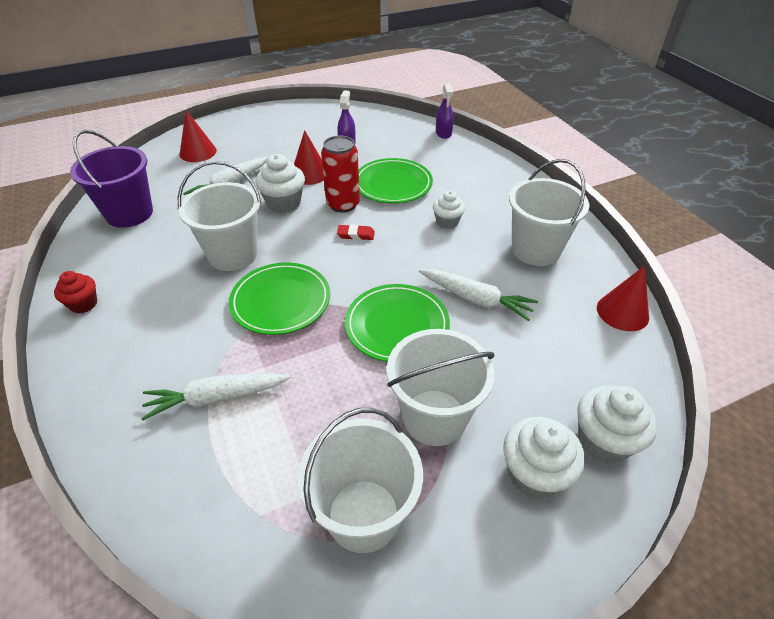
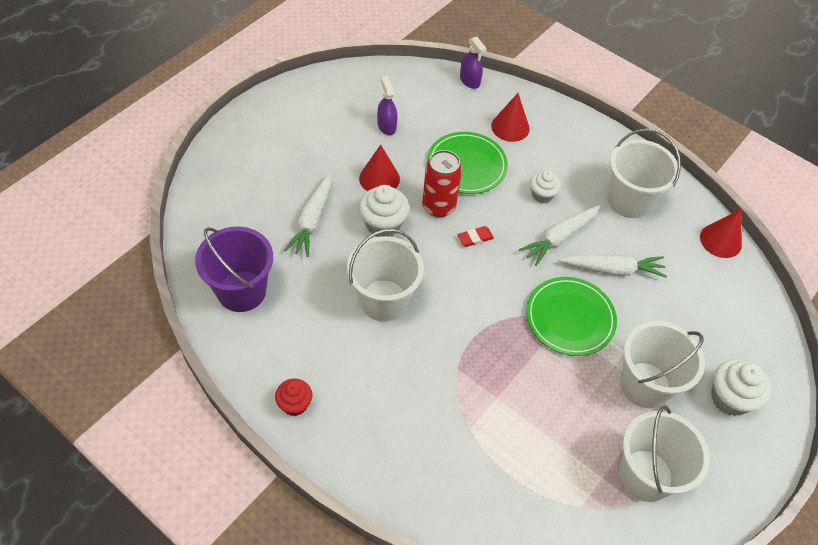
camera: 30 degrees left, 10 degrees up
(198, 152) = (240, 187): red cone -> red cone (510, 127)
(216, 398) = (482, 438): white carrot -> white carrot (559, 237)
(281, 301) = (463, 332): green plate -> none
(603, 441) = (758, 355): white cupcake -> none

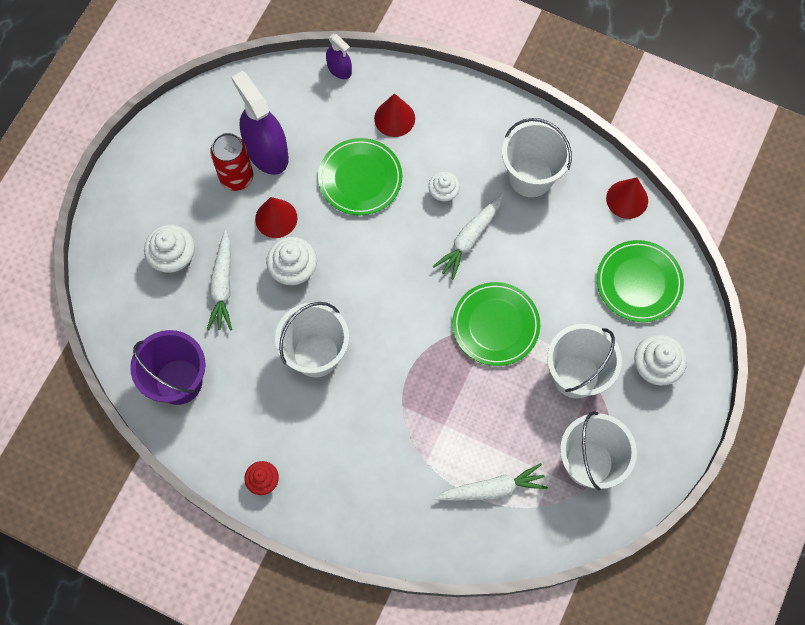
camera: 10 degrees left, 15 degrees up
(274, 188) = (174, 258): none -> white cupcake
(386, 126) = (267, 152): purple spray bottle -> purple spray bottle, size x1.95
(438, 206) = (343, 235): red can -> red can (236, 177)
(475, 238) = (387, 262): red eraser -> none
(612, 269) = (527, 261): white carrot -> white carrot (492, 489)
(723, 315) = (638, 282): none -> green plate

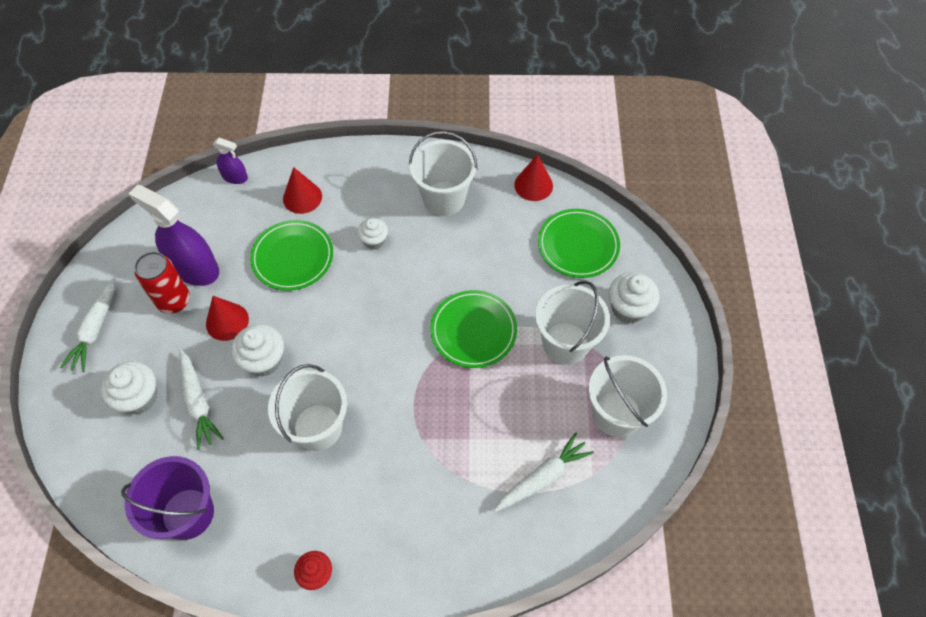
camera: 25 degrees left, 10 degrees down
(470, 239) = (415, 268): white carrot -> white carrot (95, 329)

